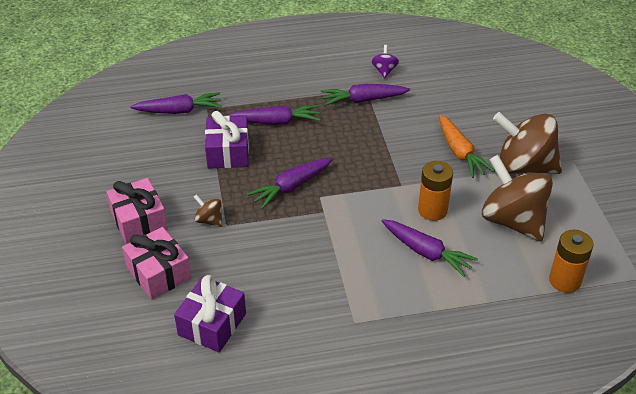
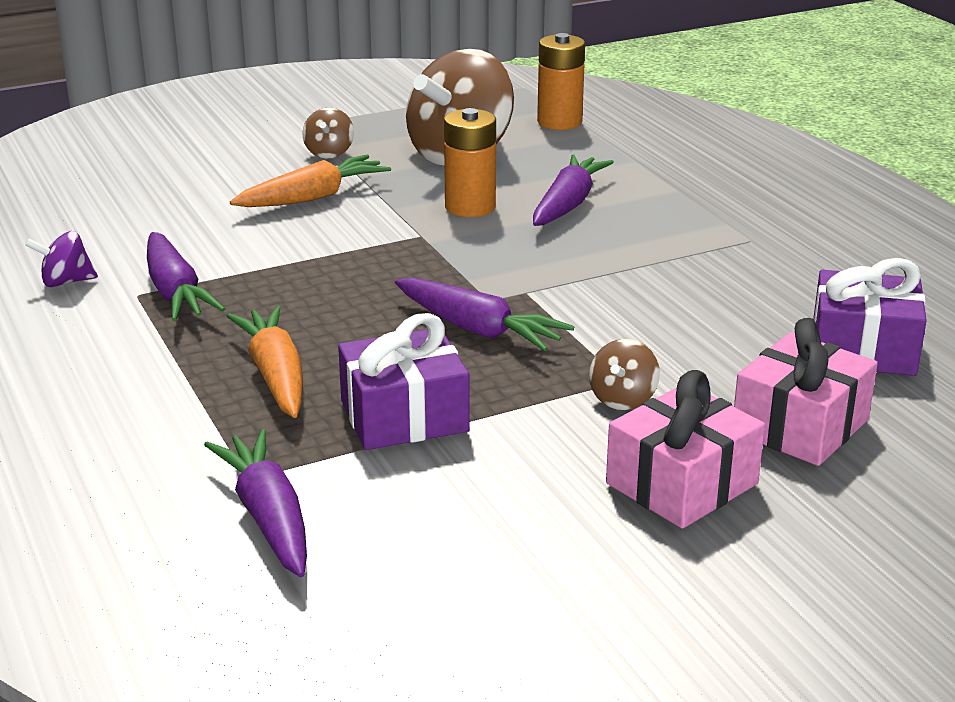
camera: 105 degrees left, 15 degrees down
(277, 122) = (275, 375): purple carrot -> orange carrot
(524, 166) = (329, 153): brown spinning top -> brown spinning top, size x0.43

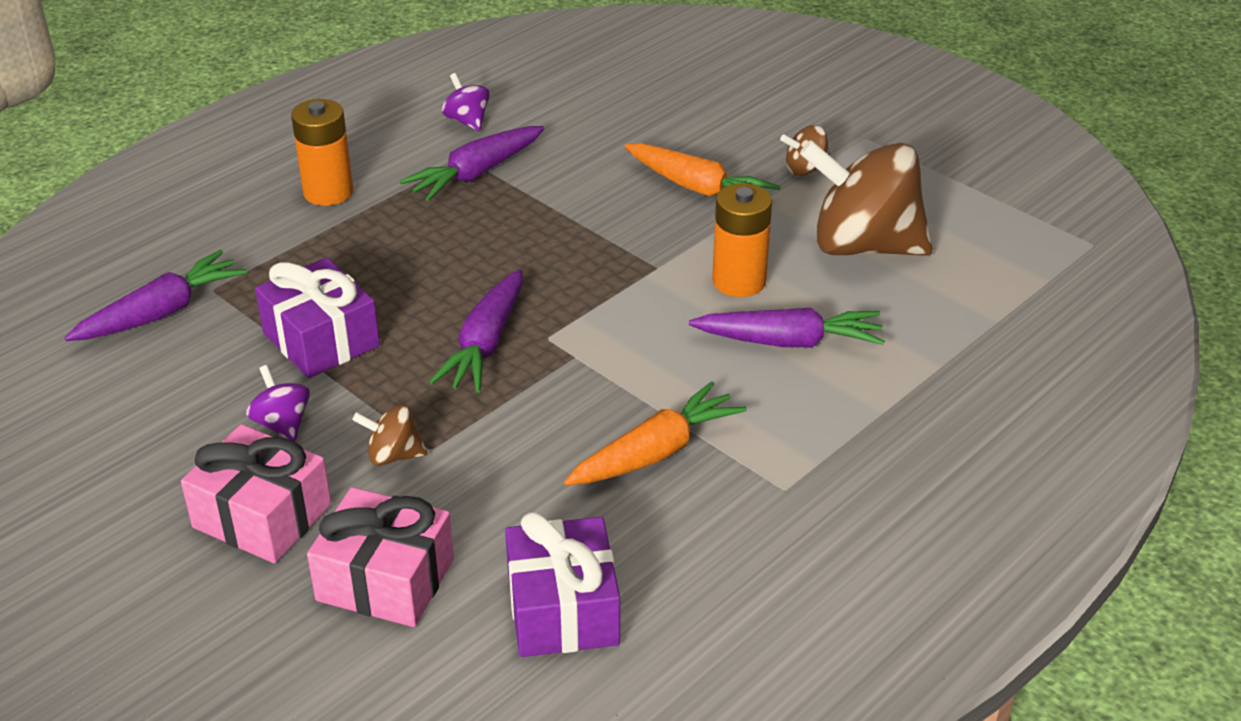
camera: 70 degrees right, 10 degrees up
(275, 375) = (362, 259): orange carrot -> orange carrot (656, 452)
(537, 456) = (282, 424): none -> purple spinning top
(559, 122) = (1009, 291): orange battery -> orange battery (328, 192)

